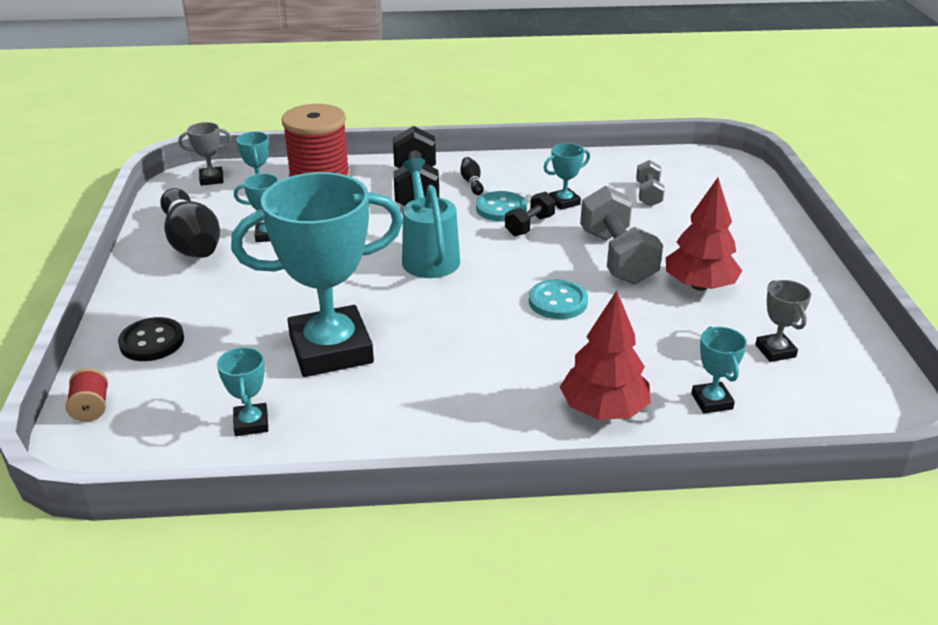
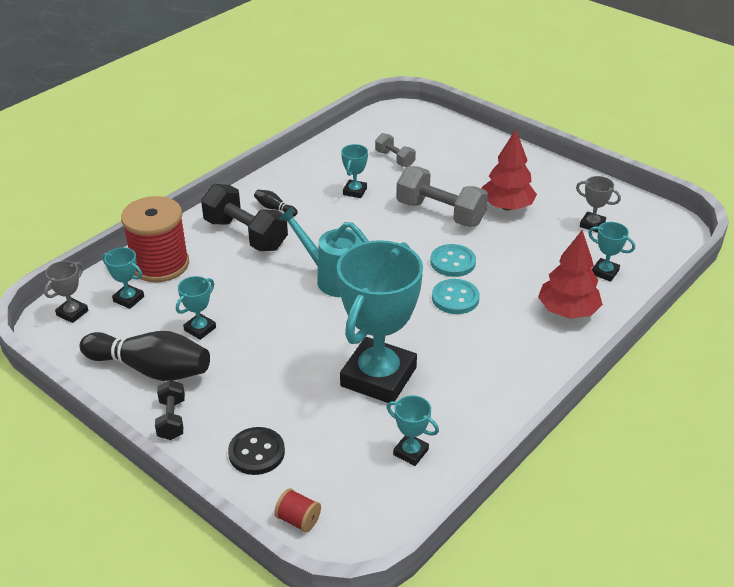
camera: 45 degrees left, 5 degrees up
(501, 208) = (324, 218): turquoise button -> turquoise button (455, 298)
(529, 226) = (360, 220): black dumbbell -> black dumbbell (172, 419)

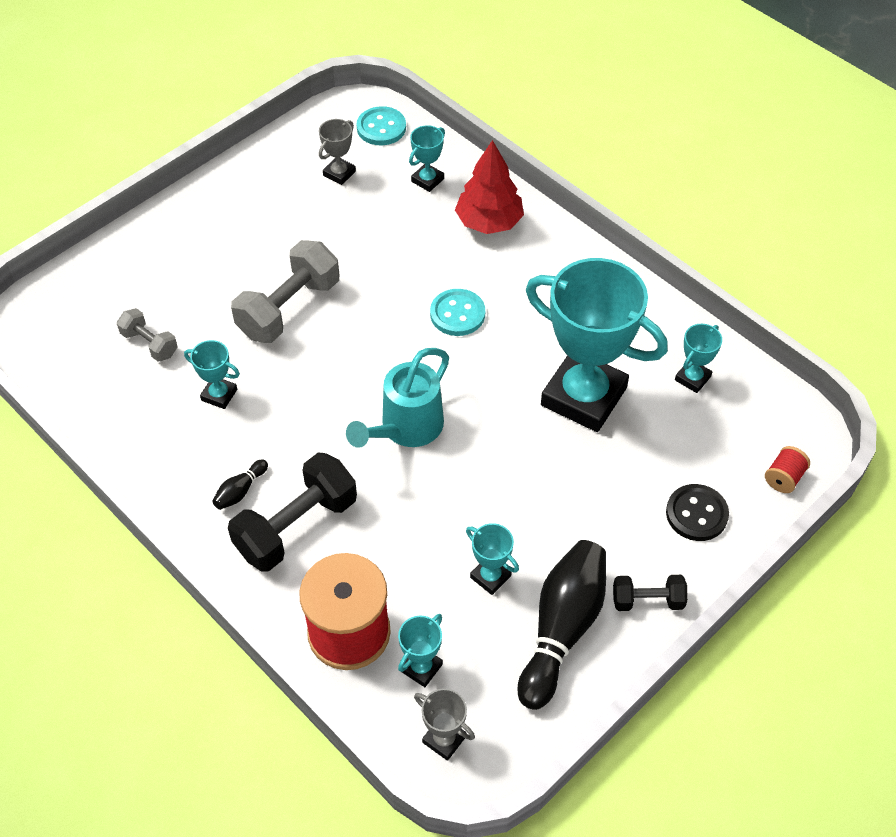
camera: 85 degrees left, 15 degrees up
(395, 159) = (149, 344): grey dumbbell -> grey dumbbell turned 75 degrees clockwise
(453, 262) = (390, 308): turquoise button -> turquoise button (381, 128)
(506, 206) = (288, 243): red tree -> none

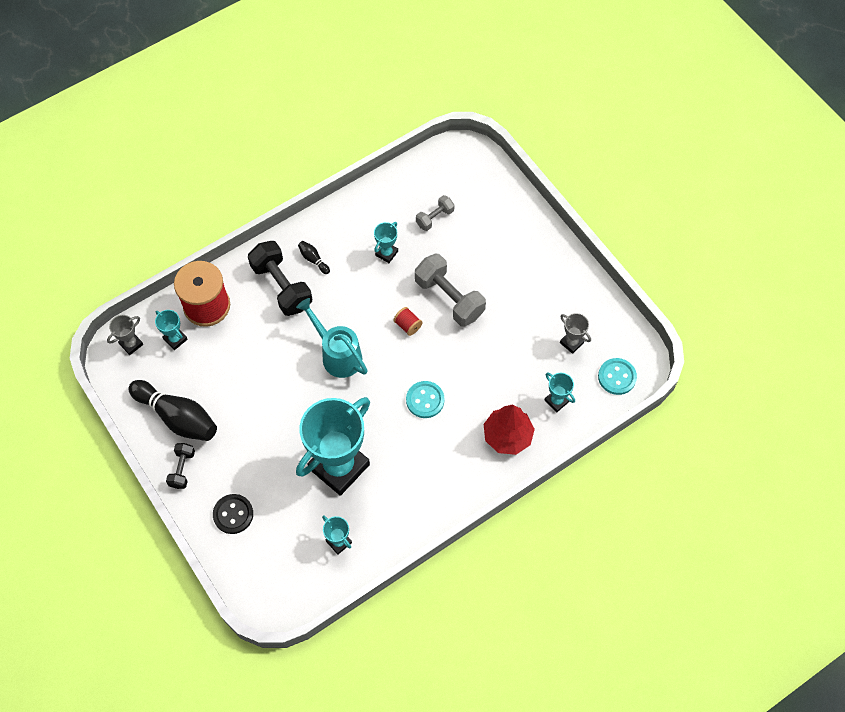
camera: 100 degrees right, 10 degrees up
(490, 576) = (221, 385): turquoise trophy -> none
(784, 478) = (246, 578): red spool -> red spool (408, 325)

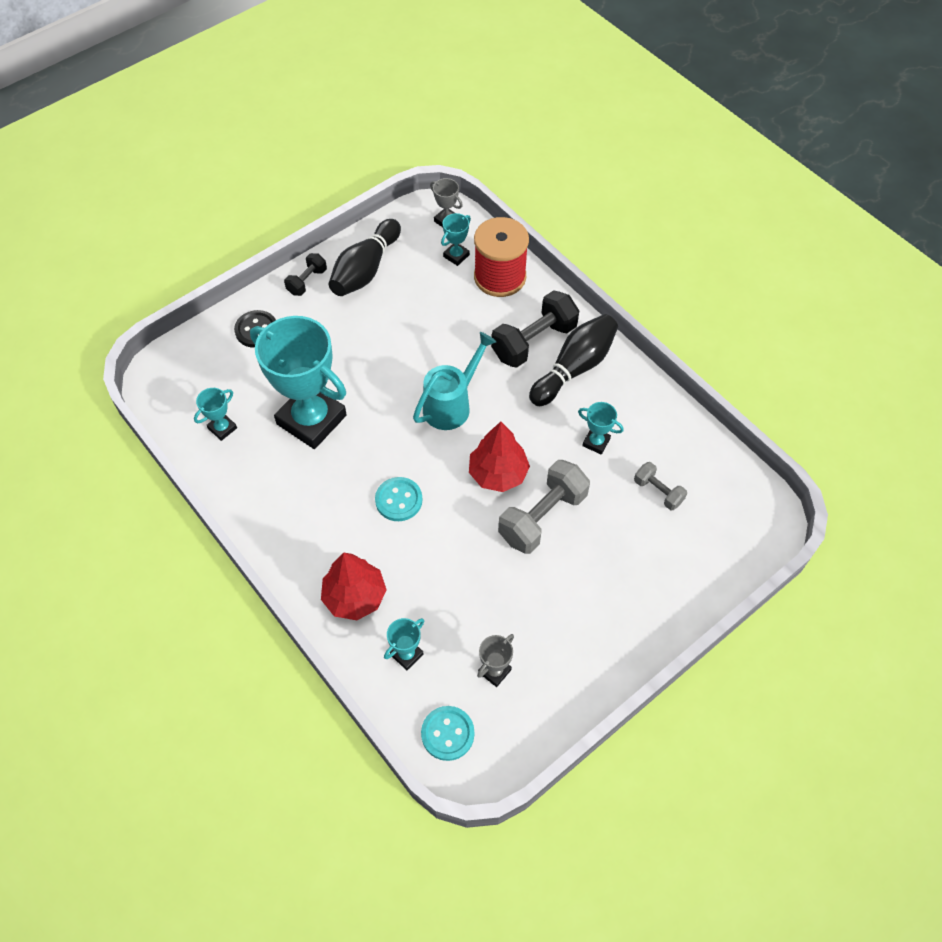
camera: 85 degrees right, 5 degrees down
(182, 469) = (307, 281): black dumbbell -> black dumbbell turned 60 degrees counterclockwise
(313, 259) = (574, 368): black bowling pin -> black bowling pin, size x2.32
(408, 325) = (498, 473): red spool -> red tree

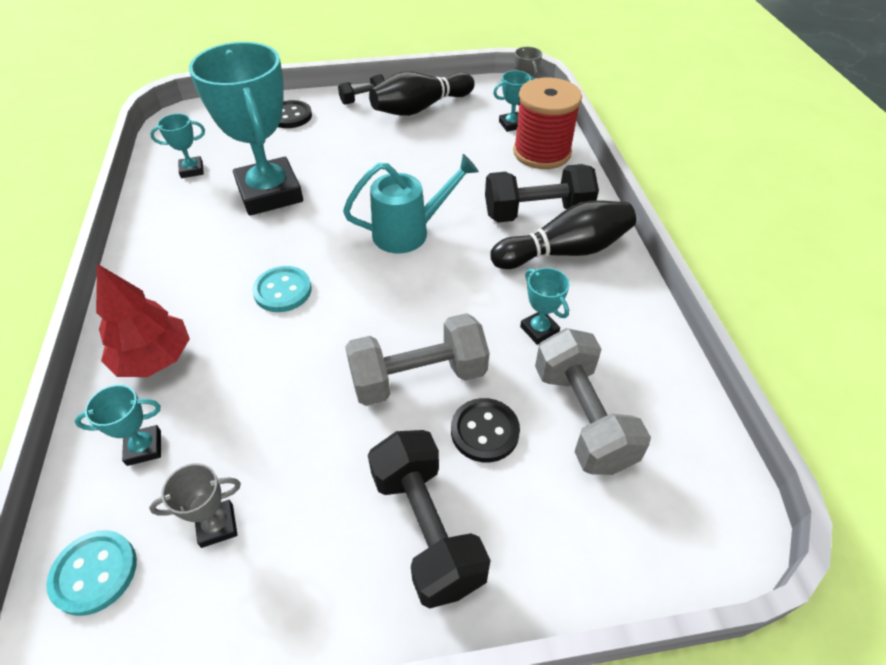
camera: 30 degrees right, 10 degrees down
(498, 473) = (404, 312): red tree -> none
(607, 531) = (484, 431): none -> black button
(613, 606) = (426, 528): none -> black dumbbell
(658, 491) = (582, 417): grey dumbbell -> grey dumbbell, size x1.86

